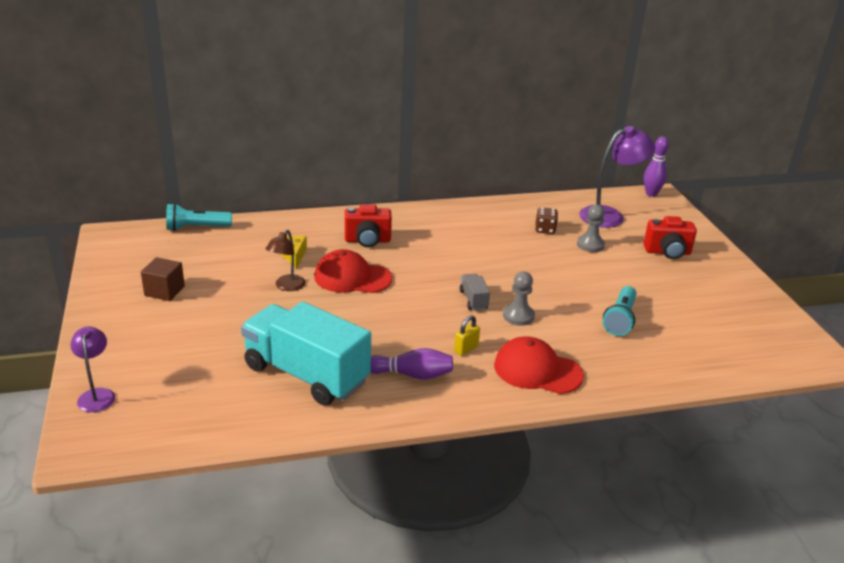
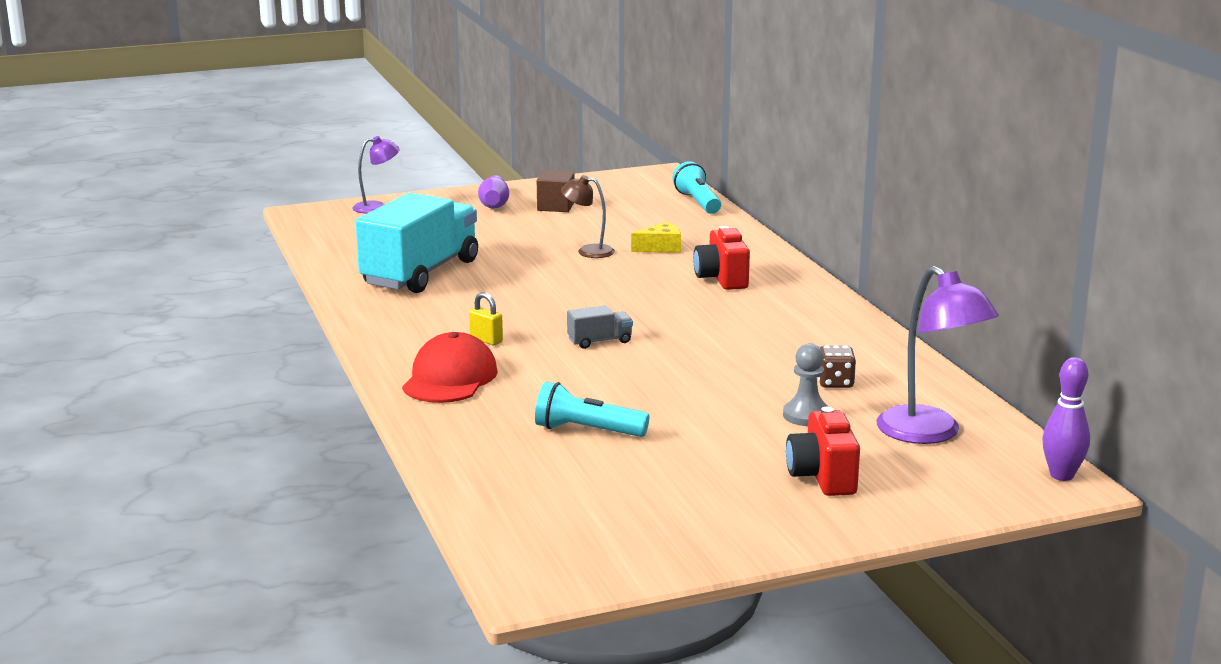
camera: 85 degrees right, 10 degrees down
(352, 277) = (624, 278): red cap -> none
(412, 375) = (429, 317): purple bowling pin -> purple bowling pin (494, 203)
(518, 316) = (571, 367): grey pawn -> none

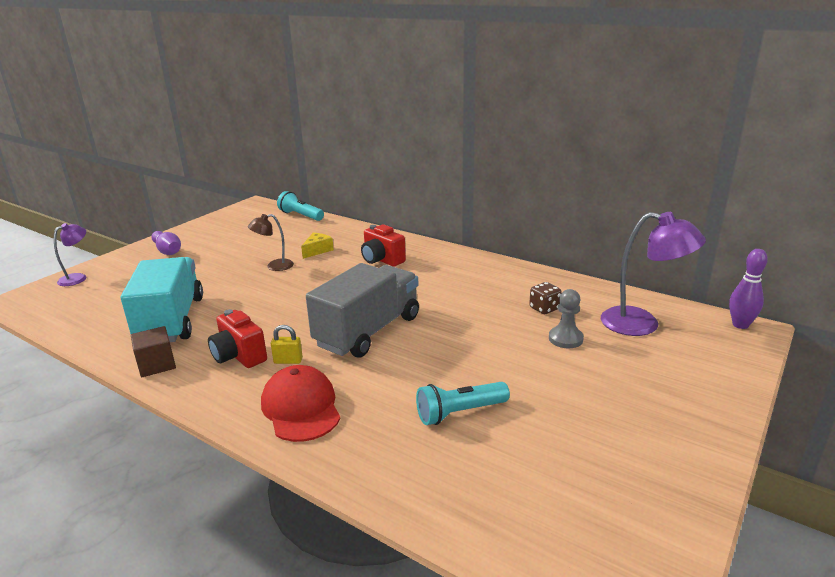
camera: 35 degrees left, 5 degrees up
(556, 206) = (214, 241): brown cube -> brown cube (157, 365)
(599, 341) = (368, 331): grey truck -> grey truck, size x2.47
(822, 477) = (645, 383): red camera -> red camera (239, 356)

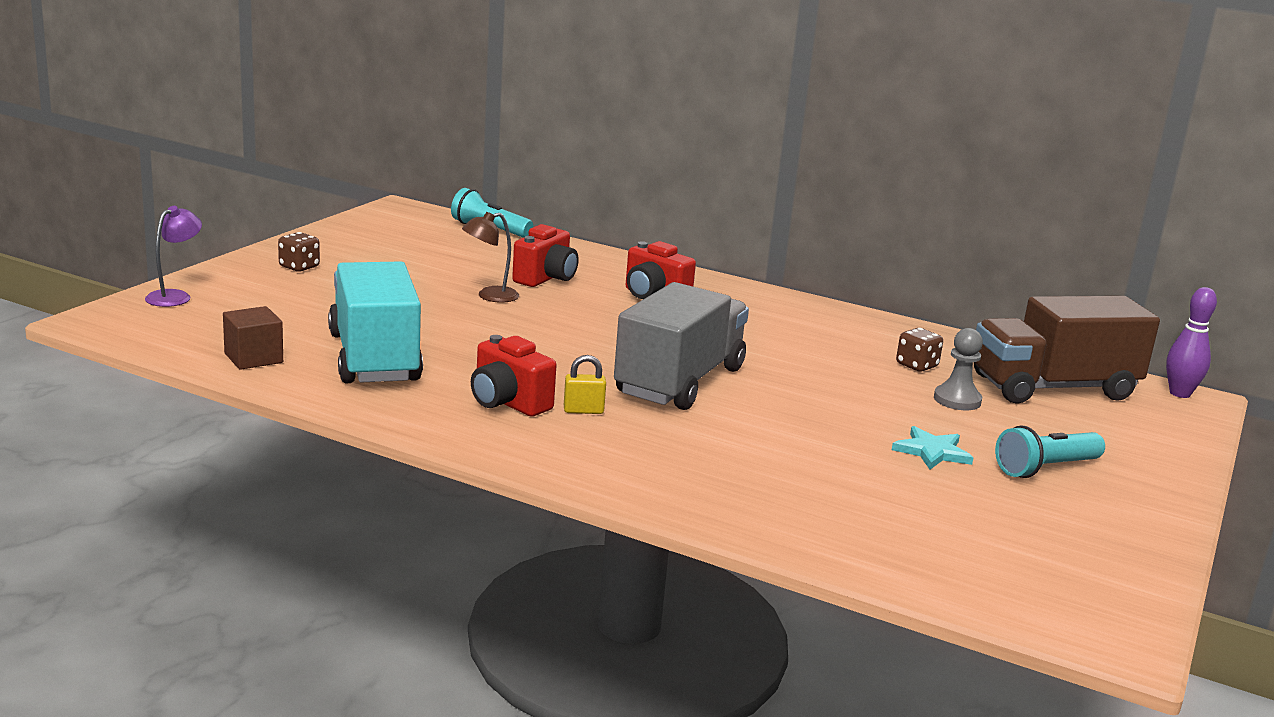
camera: 10 degrees left, 5 degrees down
(157, 365) = (391, 409): brown cube -> brown cube (253, 358)
(168, 251) = (299, 267): purple bowling pin -> brown dice
(301, 407) = (632, 461): red cap -> none
(317, 250) = (546, 279): yellow cheese -> red camera
(459, 413) = (847, 471): turquoise flashlight -> turquoise flashlight (1045, 468)
(532, 390) = (932, 451): none -> turquoise star
(642, 324) = (1053, 388): purple lamp -> brown truck

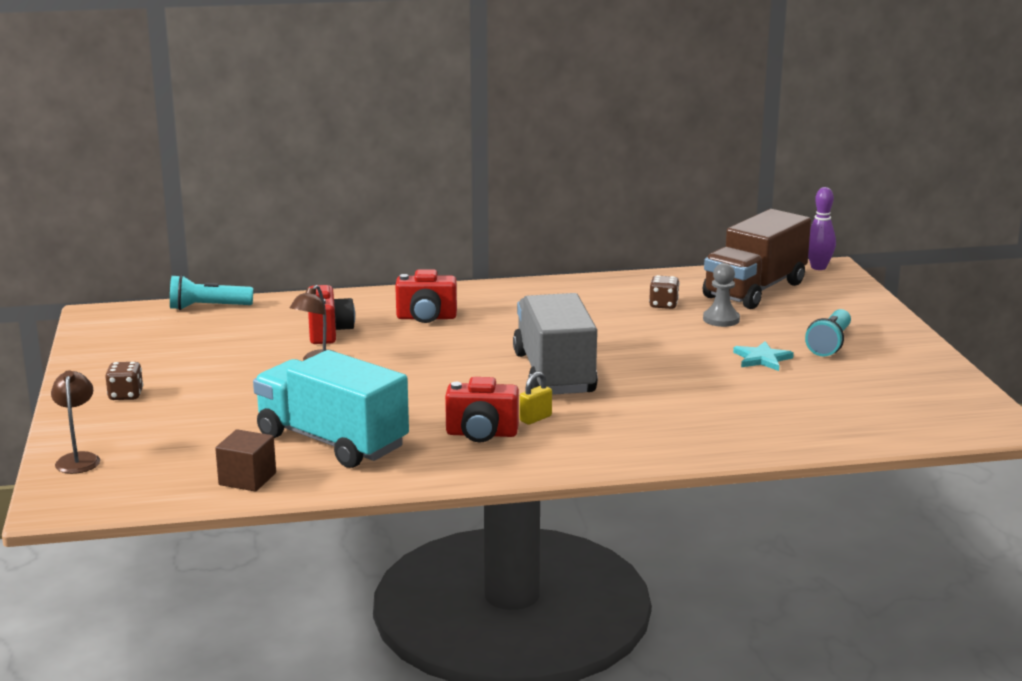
camera: 35 degrees left, 0 degrees up
(175, 296) = (78, 459): purple lamp -> brown lamp

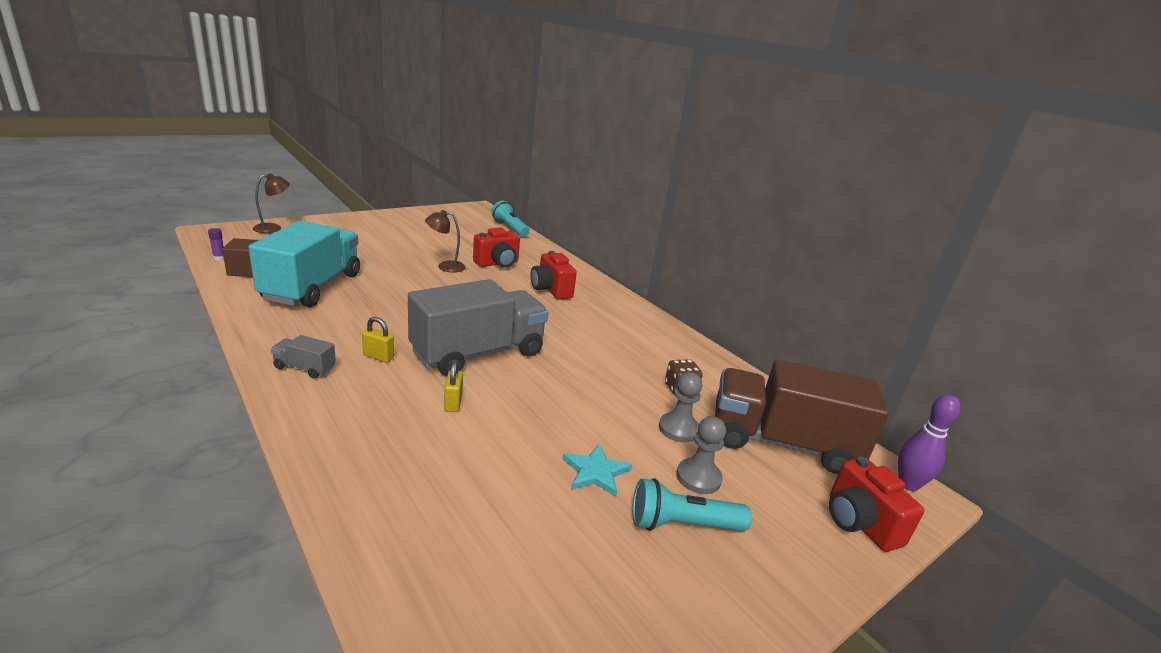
camera: 60 degrees right, 5 degrees up
(126, 395) = (366, 227): brown dice -> none
(184, 497) = (219, 258): none -> purple glue stick
(481, 434) = (339, 338): red camera -> red camera (859, 523)
(540, 454) = (305, 368): none -> grey truck
(640, 395) = (453, 403): none -> yellow padlock
(783, 327) = (698, 478): none -> grey pawn

